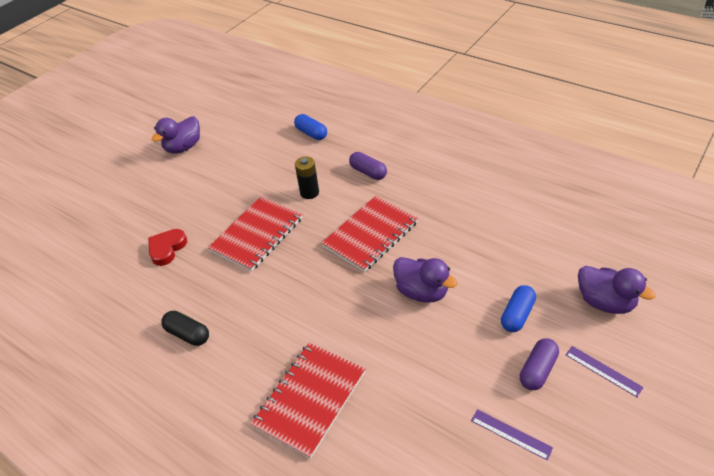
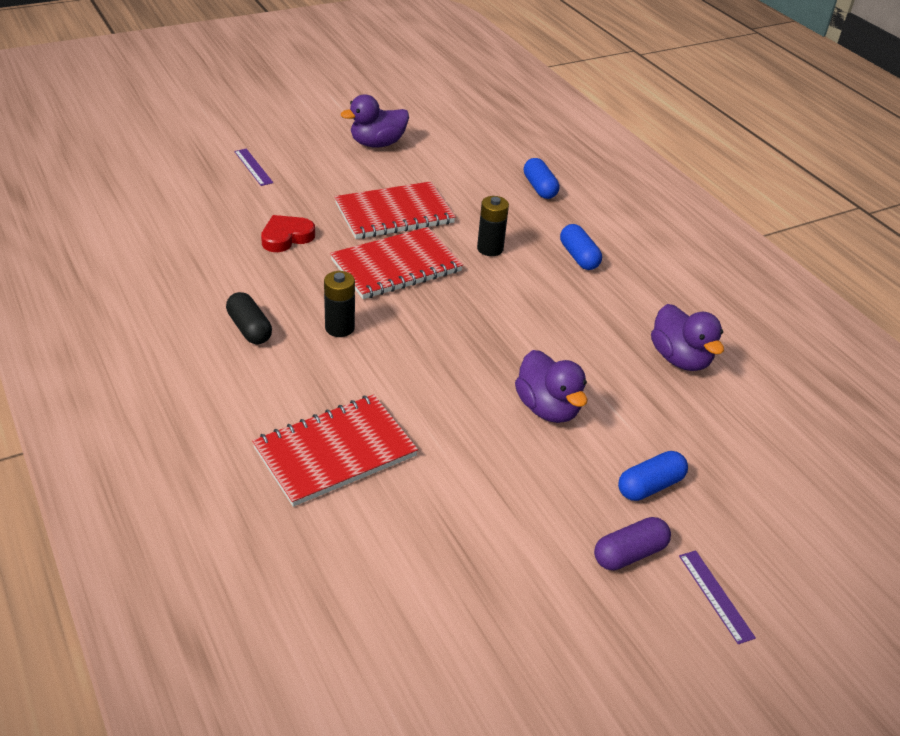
camera: 20 degrees right, 5 degrees down
(250, 301) = (339, 328): none -> black battery
(368, 172) = (579, 257): purple capsule -> blue capsule
(370, 234) = (531, 323): red notebook -> red notebook (394, 213)
(511, 434) = (542, 600): purple ruler -> purple ruler (253, 167)
(604, 302) = (780, 526): purple duck -> purple duck (680, 359)

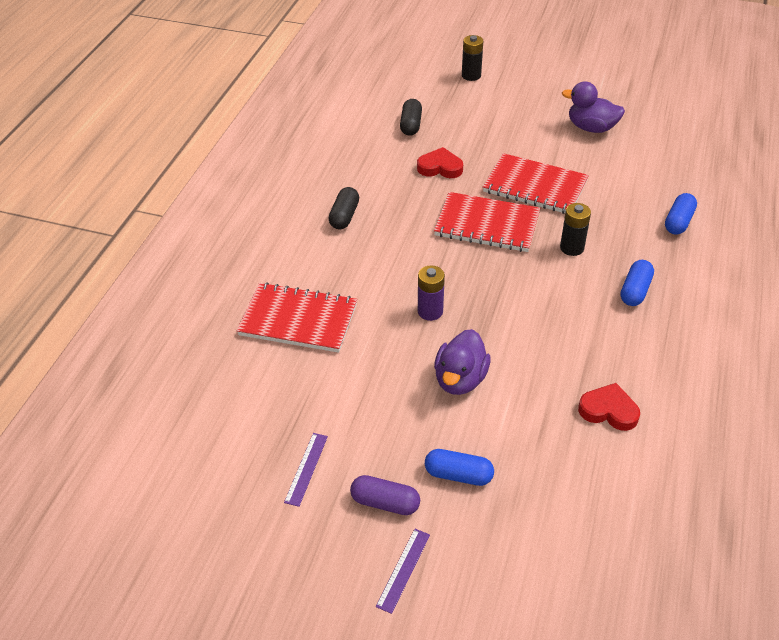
camera: 50 degrees right, 5 degrees up
(204, 212) = (411, 125): none -> black capsule
(253, 167) = (480, 107): purple ruler -> purple ruler (306, 468)
(339, 328) = (397, 246): black battery -> black battery (471, 75)
(447, 367) = (430, 311): none -> purple battery
(680, 359) = (608, 410): purple duck -> red heart

